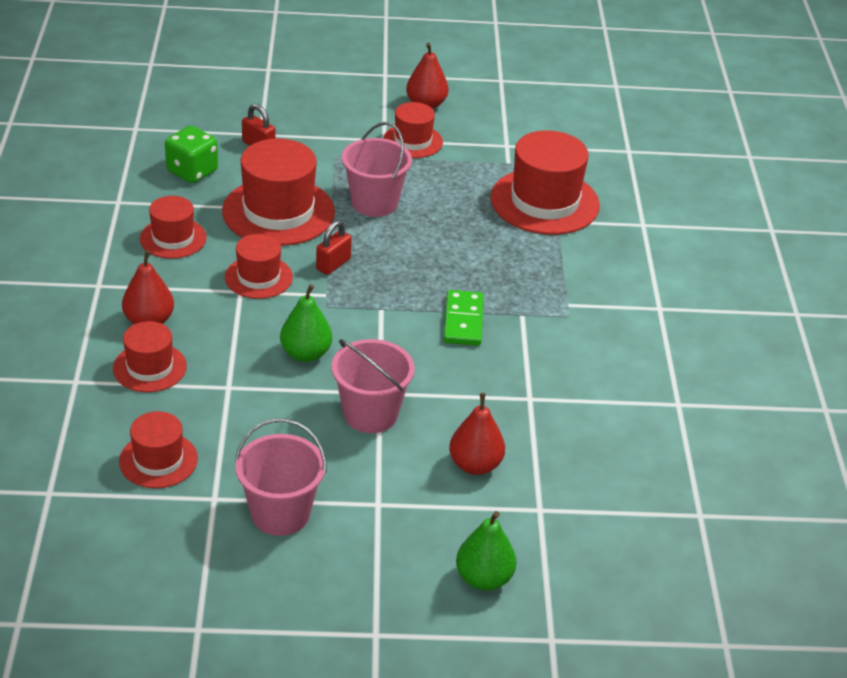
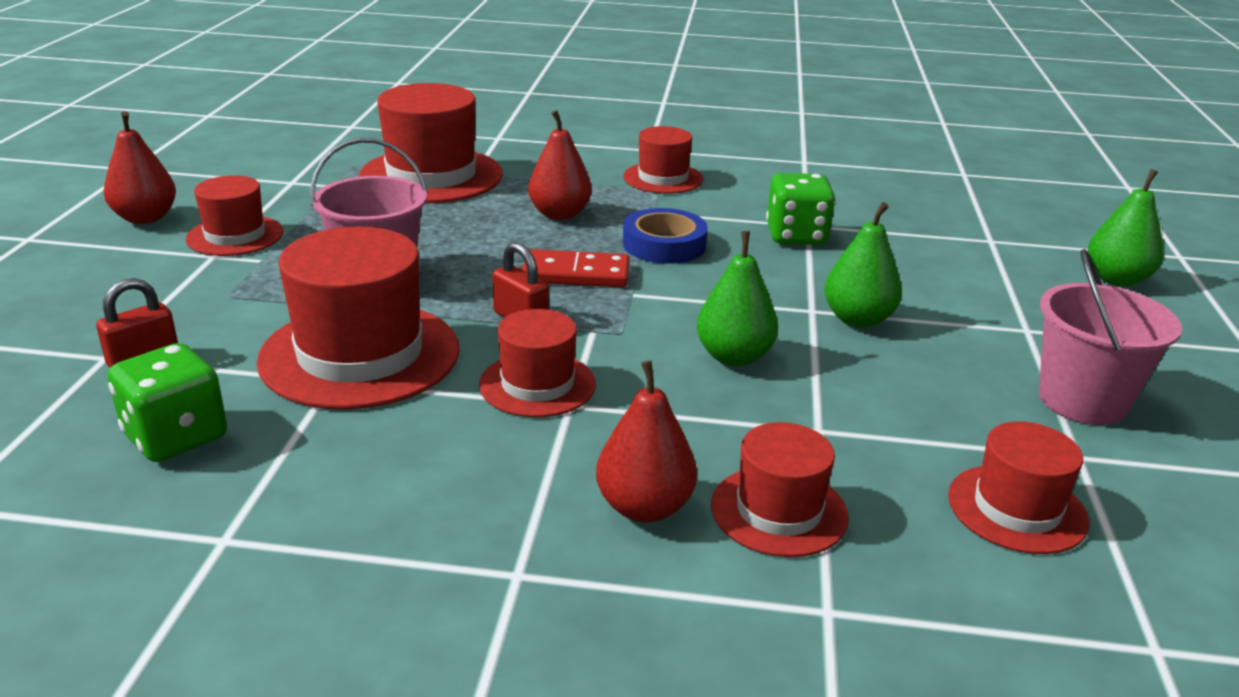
camera: 80 degrees left, 10 degrees down
(173, 238) = (391, 469): red hat -> red hat (663, 178)
(370, 414) = (858, 319): pink bucket -> green pear
(402, 282) = (576, 274): none -> red domino
(463, 321) = (664, 245): green domino -> blue tape
(475, 465) = (933, 265): red pear -> red pear (559, 214)
(504, 390) = (796, 236): none -> green dice

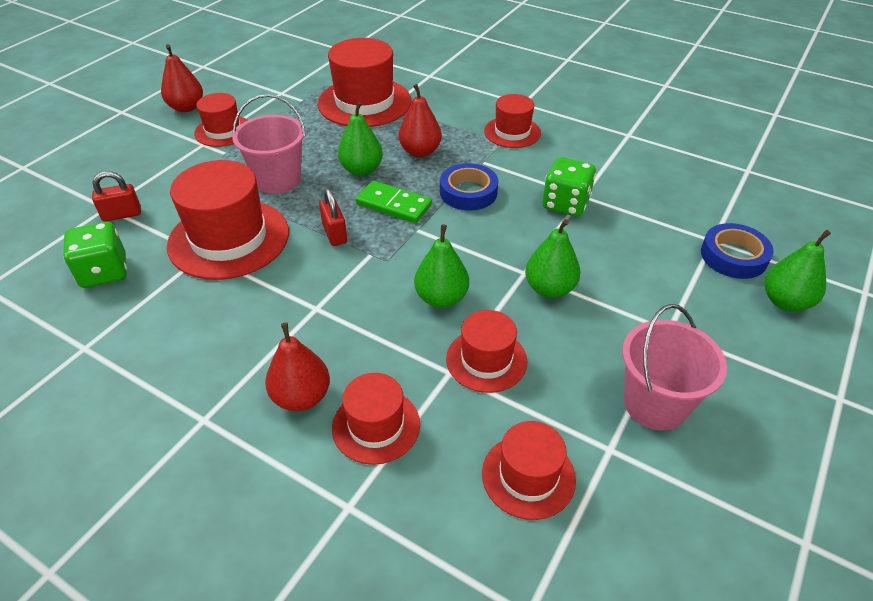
camera: 25 degrees right, 15 degrees up
(494, 245) = (361, 170): none -> green pear
(537, 384) = (308, 287): red hat -> red hat (486, 360)
(576, 274) = (394, 204): red domino -> green domino
(1026, 250) = (733, 256): none -> blue tape

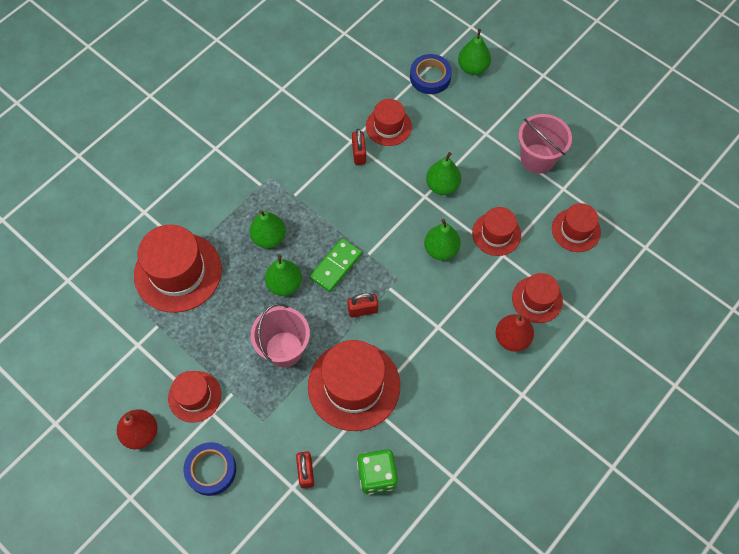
camera: 80 degrees left, 20 degrees up
(420, 151) = (269, 238): red pear -> green pear
(468, 192) = (331, 213): blue tape -> blue tape (211, 470)
(512, 132) = (258, 166): red hat -> red hat (388, 126)
(565, 204) = (359, 154): green dice -> red padlock

